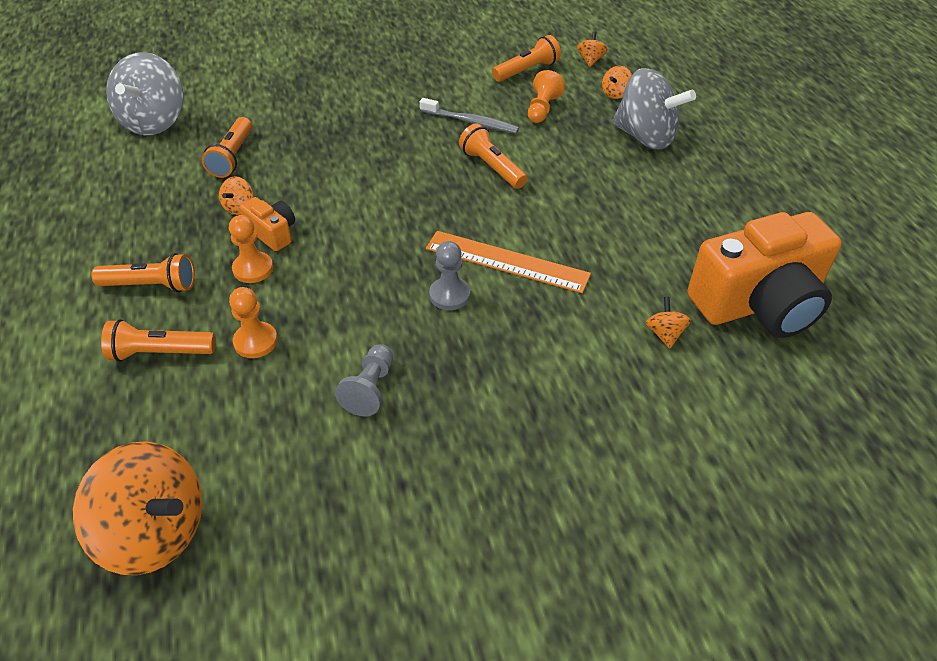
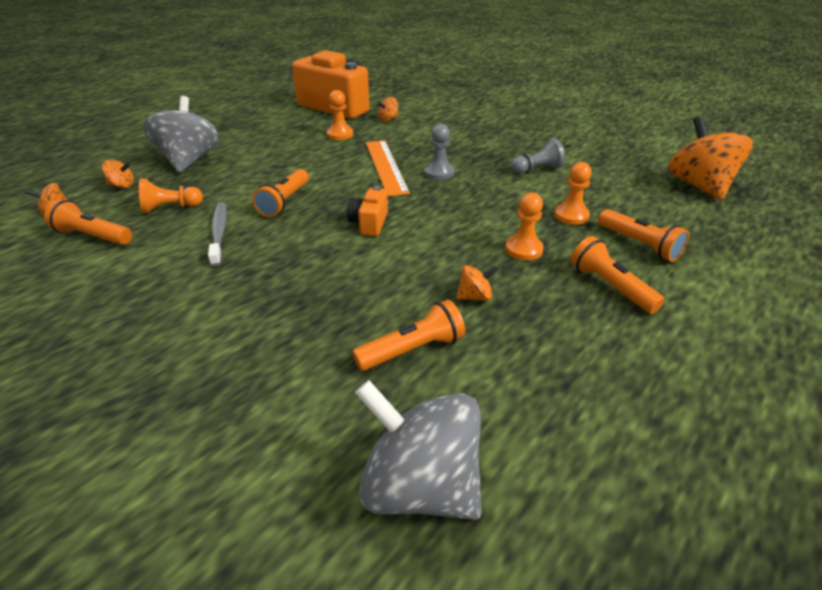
camera: 125 degrees left, 10 degrees down
(155, 122) = (420, 486): grey spinning top -> grey spinning top turned 120 degrees counterclockwise
(273, 233) = (479, 261): orange camera -> orange camera (369, 223)
(638, 263) = (340, 134): none -> orange pawn

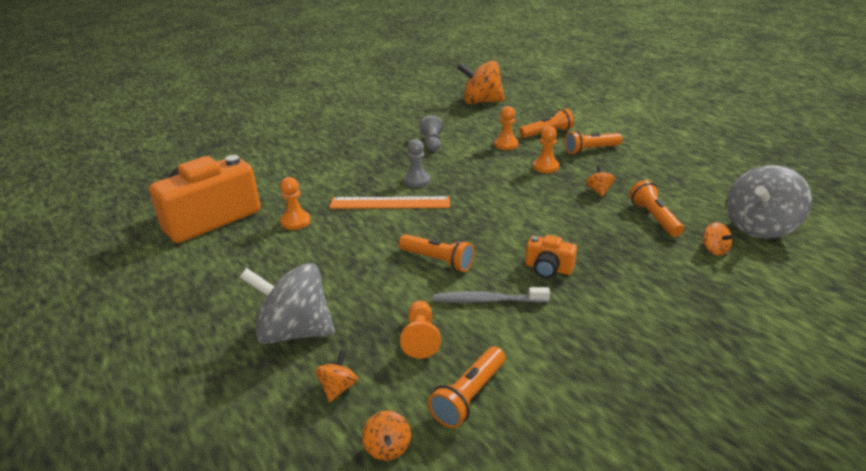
camera: 75 degrees left, 5 degrees down
(369, 223) = (493, 220): orange camera -> orange camera (548, 268)
(388, 119) = (276, 191): orange spinning top -> orange spinning top (714, 250)

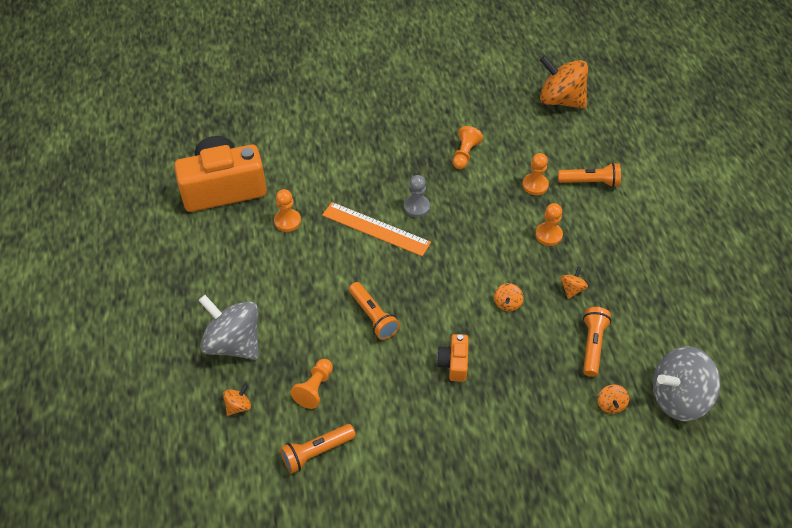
camera: 25 degrees right, 20 degrees up
(387, 447) = (245, 465): orange spinning top -> orange spinning top (507, 303)
(432, 143) = (465, 154): grey pawn -> orange pawn
(487, 300) = (384, 375): grey toothbrush -> none
(548, 268) = (454, 363): orange camera -> orange camera turned 45 degrees clockwise
(590, 150) = (613, 227): orange flashlight -> none

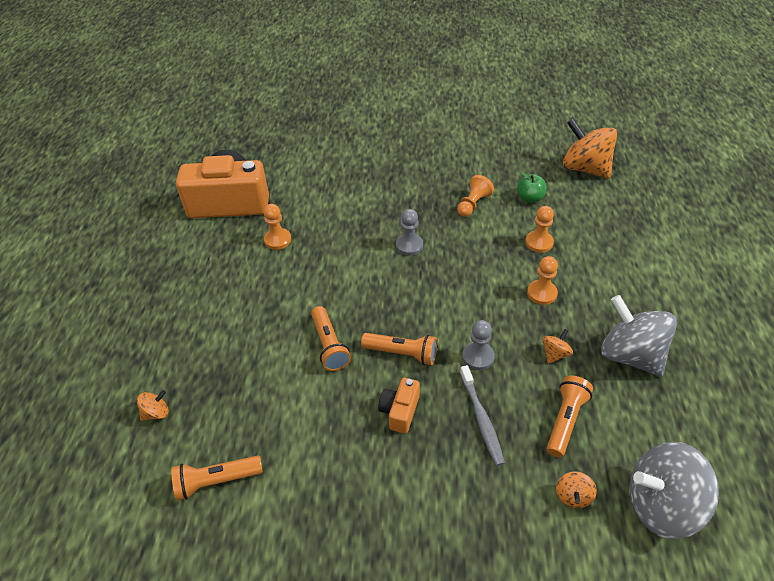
camera: 15 degrees right, 5 degrees down
(233, 343) = (179, 347): grey spinning top -> grey spinning top (630, 355)
(314, 388) = (241, 409): orange pawn -> none
(376, 228) = (361, 259): orange ruler -> none
(507, 303) = (478, 357): orange spinning top -> grey pawn
(516, 140) = (530, 198): none -> green apple
(524, 357) = (481, 419): none -> grey toothbrush
(590, 182) = (600, 248): orange flashlight -> orange flashlight (402, 353)

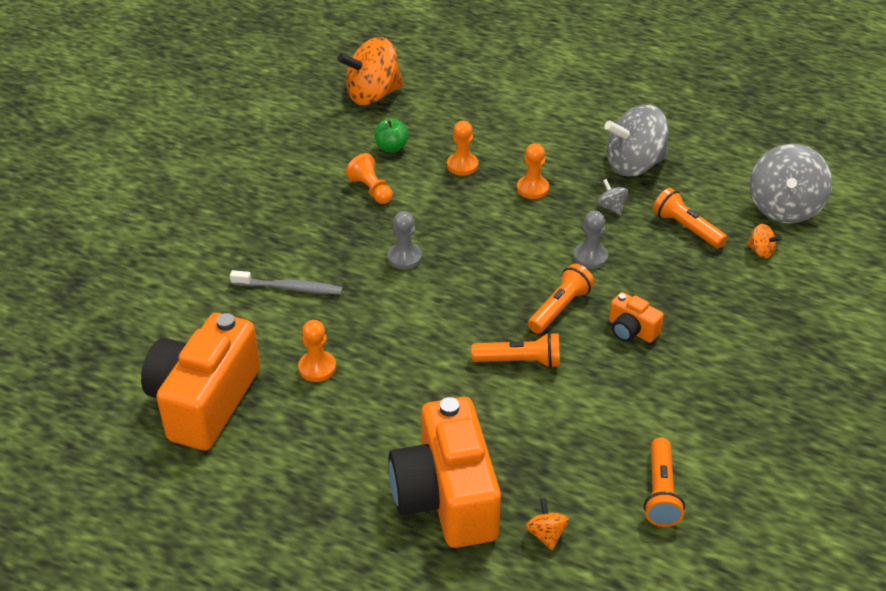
camera: 70 degrees left, 5 degrees down
(179, 343) = (446, 497): none -> orange camera
(481, 419) = (664, 278): grey toothbrush -> grey toothbrush (289, 288)
(555, 354) = (611, 207): orange spinning top -> grey spinning top

